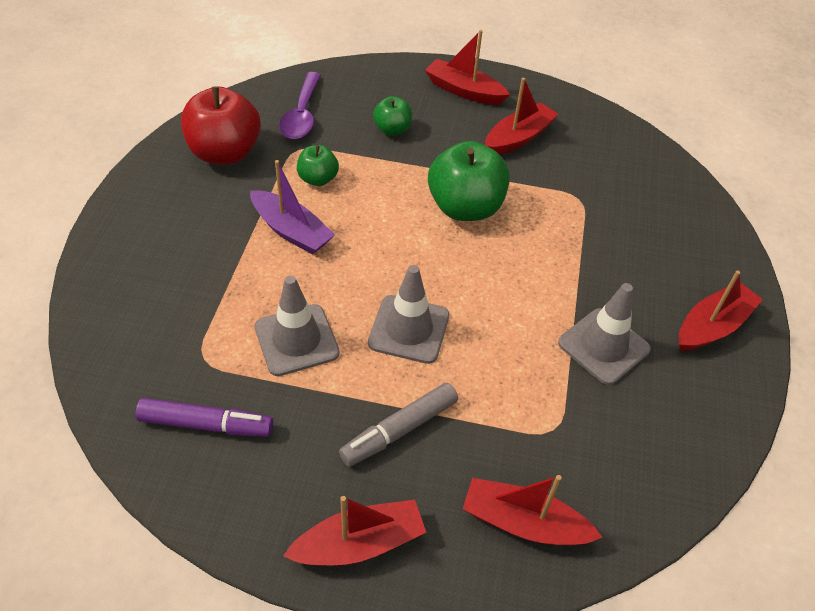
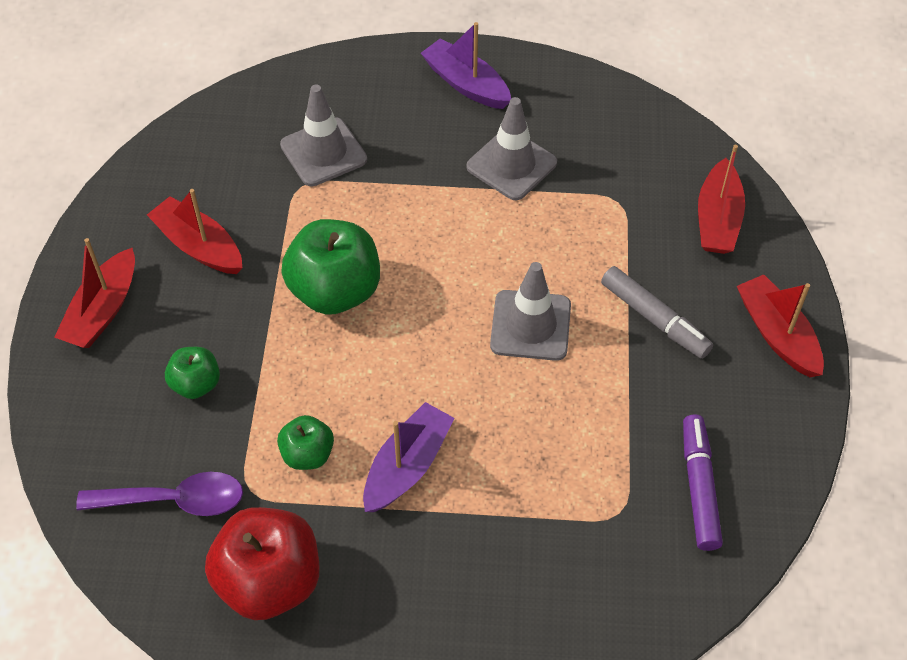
camera: 95 degrees left, 5 degrees up
(296, 340) = (571, 427): grey traffic cone -> grey traffic cone (323, 152)
(712, 326) = (466, 84): red boat -> purple boat

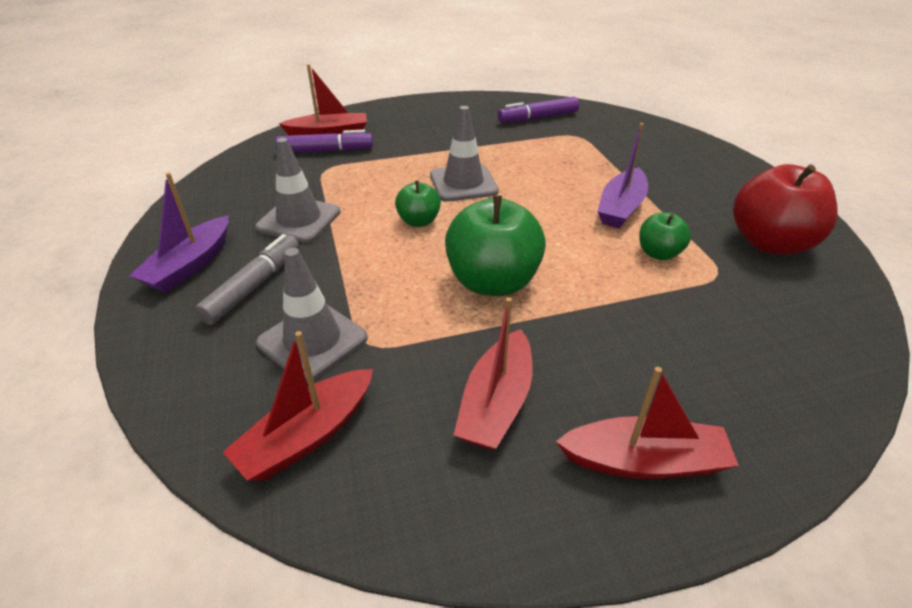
camera: 110 degrees left, 15 degrees down
(174, 500) = (775, 313): purple spoon -> none
(196, 384) = (660, 340): green apple -> green apple (418, 221)
(407, 466) = (621, 208): purple boat -> purple boat turned 75 degrees counterclockwise
(654, 318) = (427, 143): grey marker -> grey marker (253, 286)
(668, 208) = (325, 151): none -> purple marker
(777, 334) = (415, 109): red boat -> red boat (307, 435)

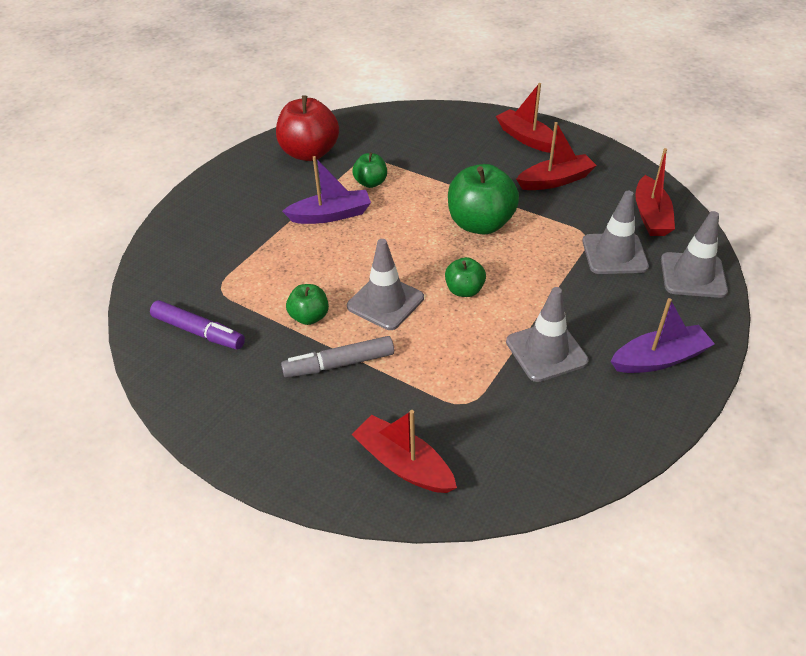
camera: 130 degrees left, 5 degrees up
(193, 373) = (693, 275): none -> grey traffic cone
(253, 286) = (624, 311): grey marker -> grey marker (339, 364)
(307, 435) = (651, 216): red boat -> red boat turned 90 degrees clockwise
(325, 151) = (437, 434): purple marker -> none
(494, 152) = (309, 317): none -> green apple

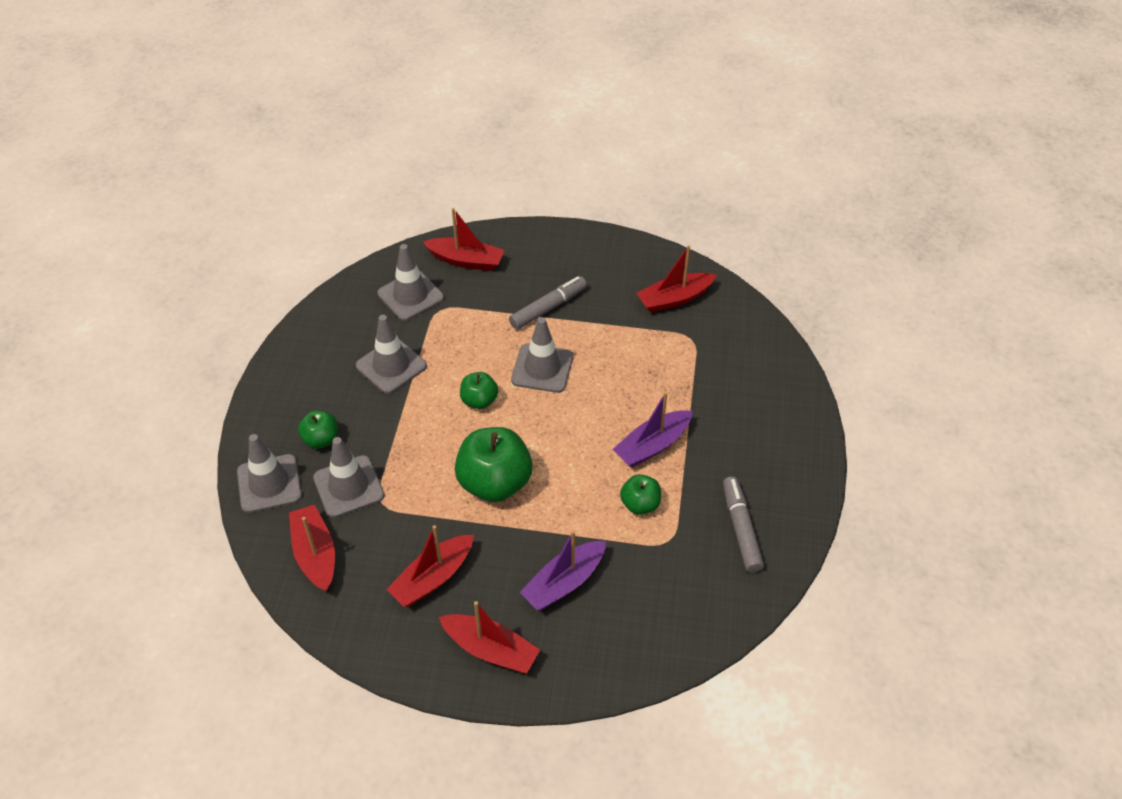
camera: 155 degrees right, 5 degrees up
(198, 331) = (674, 299): purple marker -> red boat
(309, 317) = (597, 336): green apple -> green apple (321, 439)
(310, 153) = (741, 529): red apple -> grey marker
(497, 434) = (410, 296): none -> grey traffic cone
(659, 359) = (298, 387): purple boat -> purple boat (564, 582)

